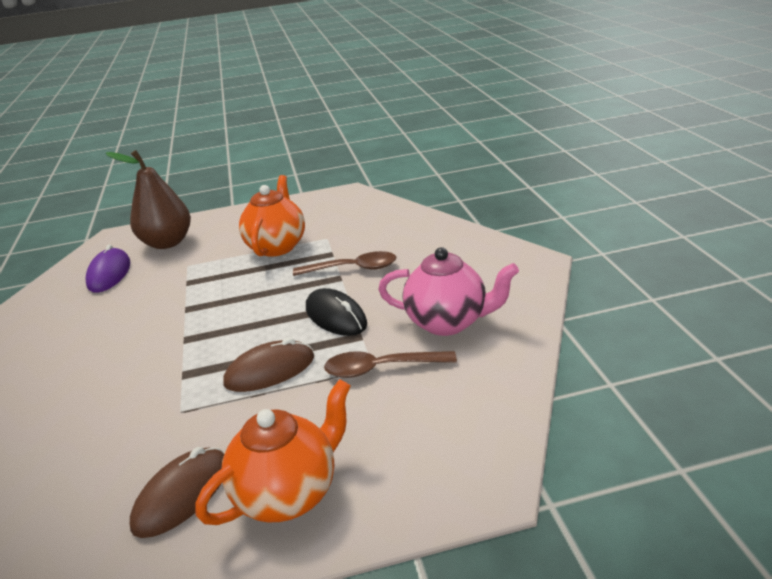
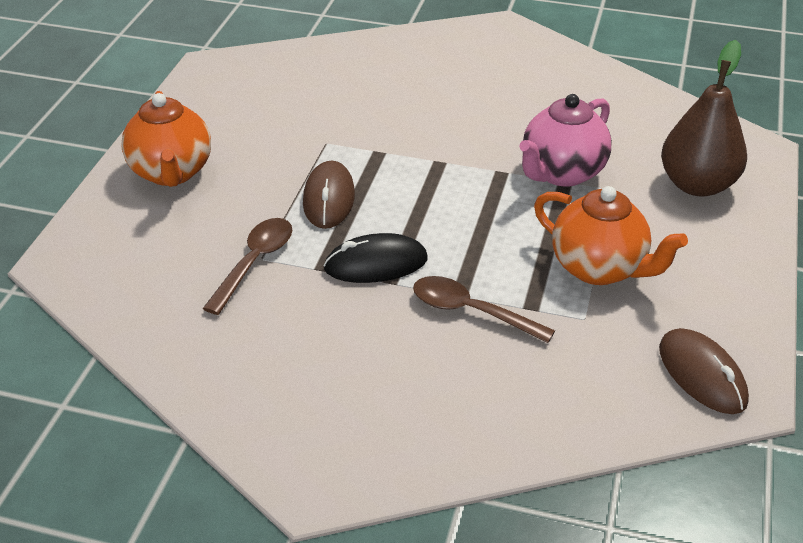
camera: 115 degrees right, 10 degrees up
(109, 274) = (642, 134): purple mouse -> none
(182, 495) = (228, 130): brown mouse -> brown mouse (702, 375)
(353, 268) = (471, 312): brown spoon -> brown spoon turned 90 degrees clockwise
(448, 322) = (275, 338): pink teapot -> pink teapot (561, 173)

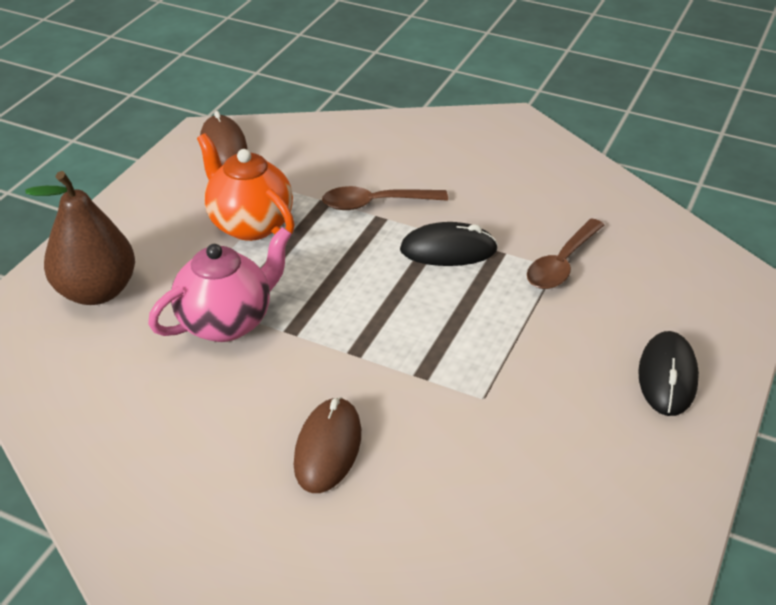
camera: 170 degrees left, 0 degrees up
(171, 172) = (667, 377): orange teapot -> black mouse
(328, 198) = (486, 322): brown mouse -> brown mouse (328, 448)
(471, 312) = (376, 203): brown spoon -> brown spoon turned 135 degrees clockwise

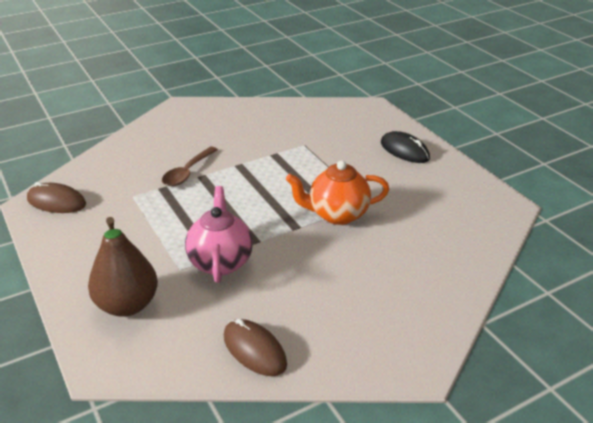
camera: 55 degrees left, 5 degrees down
(250, 224) = (145, 221): orange teapot -> orange teapot (337, 214)
(328, 448) = (355, 264): brown mouse -> brown mouse (254, 350)
(448, 250) = (254, 167): black mouse -> none
(562, 264) = (304, 142): brown spoon -> none

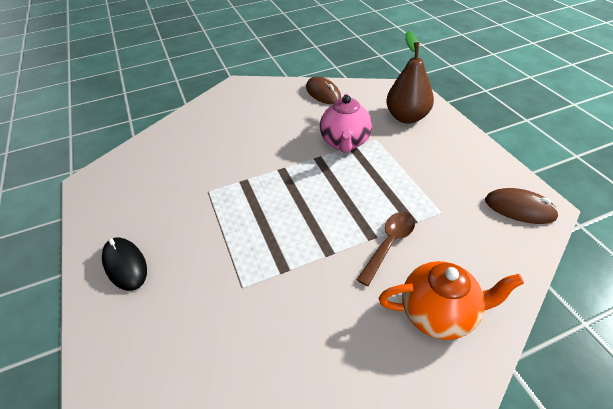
camera: 170 degrees left, 10 degrees up
(337, 214) = (241, 180): orange teapot -> orange teapot (438, 314)

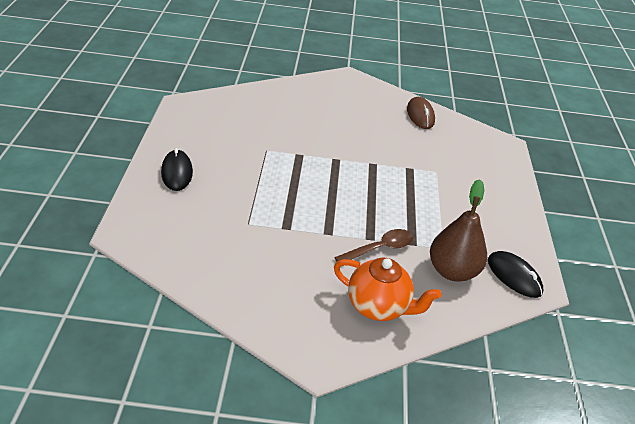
camera: 20 degrees right, 5 degrees down
(345, 143) = (406, 163): pink teapot -> none
(407, 117) = (480, 166): brown pear -> brown pear (452, 271)
(519, 209) = (514, 276): brown mouse -> black mouse

